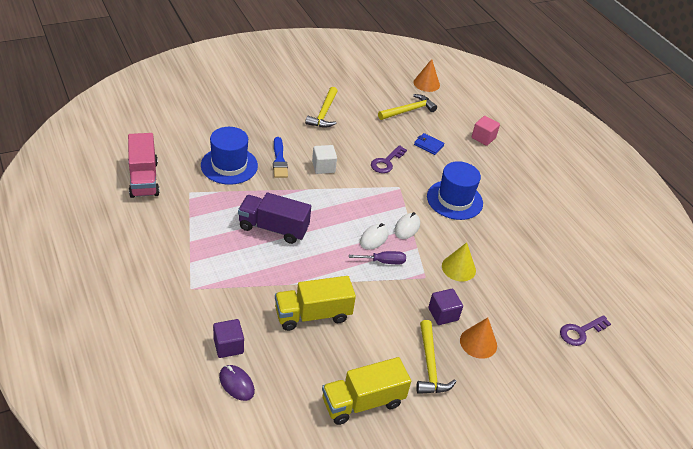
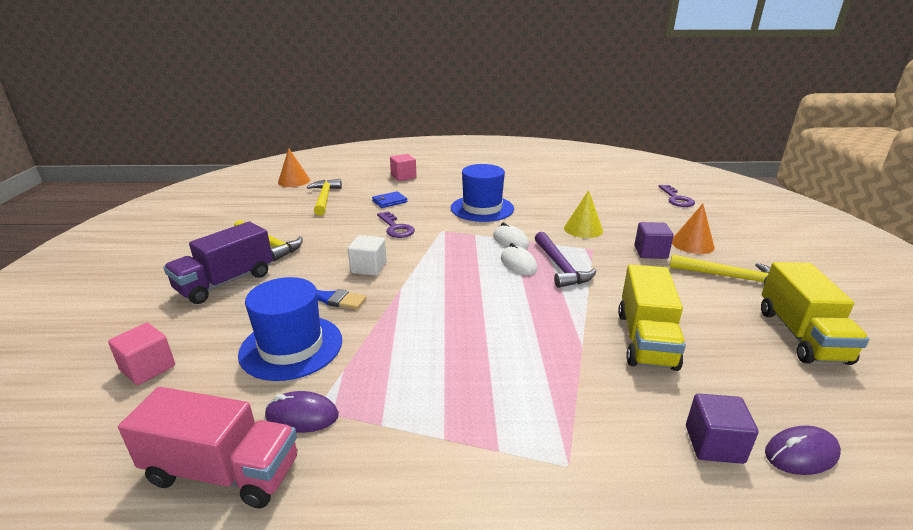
camera: 60 degrees left, 15 degrees down
(183, 189) = (302, 416): none -> purple mouse
(191, 126) = (148, 368): none -> pink cube
(273, 228) = (461, 335): purple truck -> purple truck (226, 282)
(384, 261) = (560, 267): purple screwdriver -> purple hammer

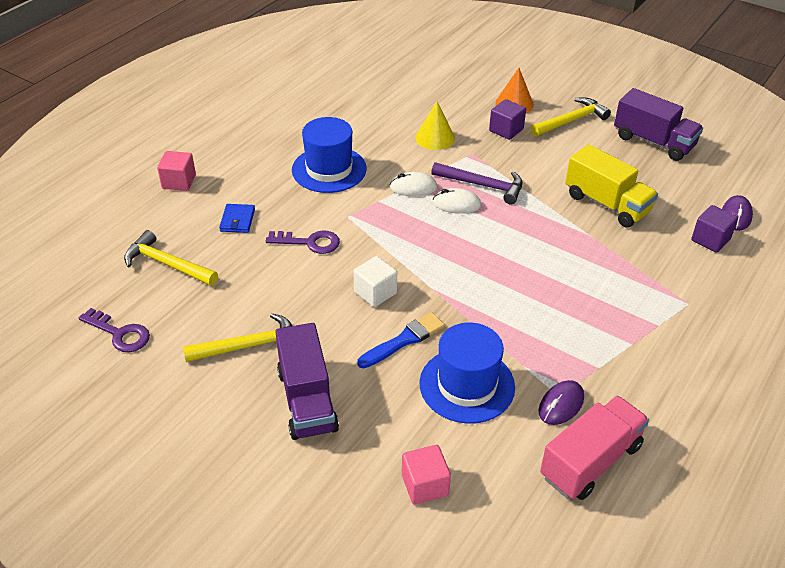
camera: 55 degrees left, 15 degrees up
(294, 181) = (74, 271): orange cone -> none
(676, 199) = (436, 59): purple key -> purple key (119, 334)
(801, 335) = (653, 142): yellow truck -> purple truck

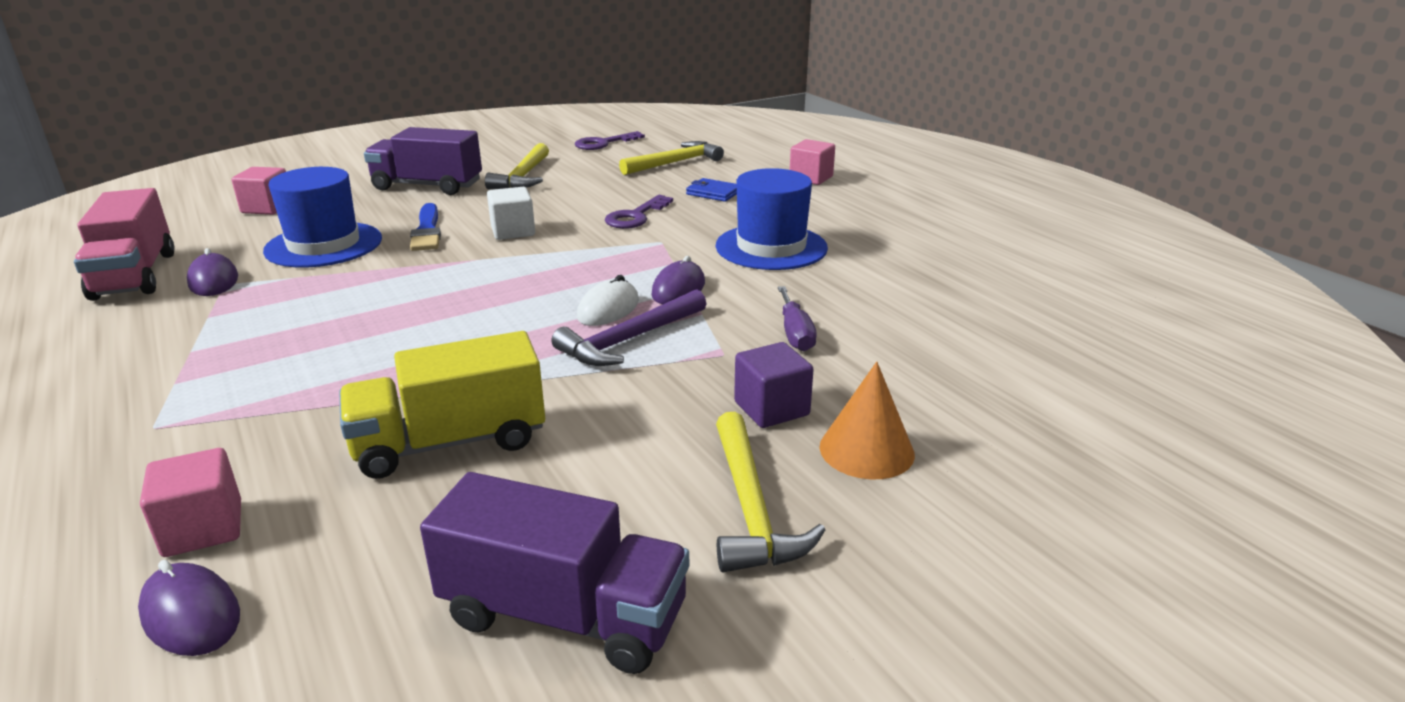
camera: 115 degrees right, 15 degrees down
(413, 187) = (678, 289): white mouse -> purple mouse
(435, 138) = (795, 333): yellow cone -> purple screwdriver
(653, 142) = (564, 614): purple truck -> purple truck turned 135 degrees counterclockwise
(710, 240) = (203, 528): purple cube -> pink cube

